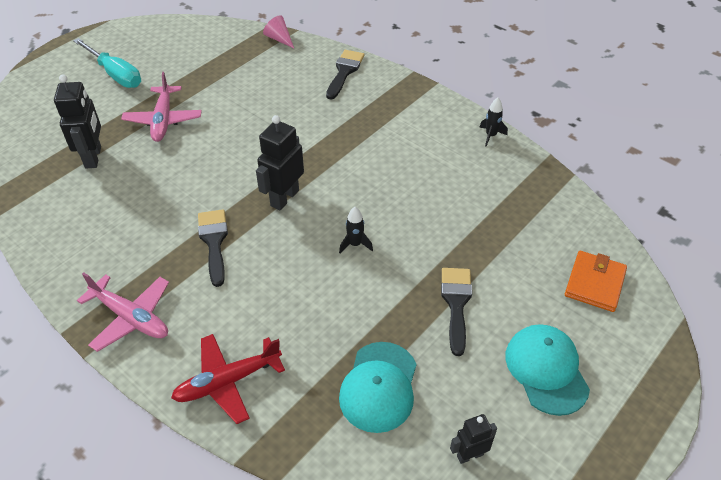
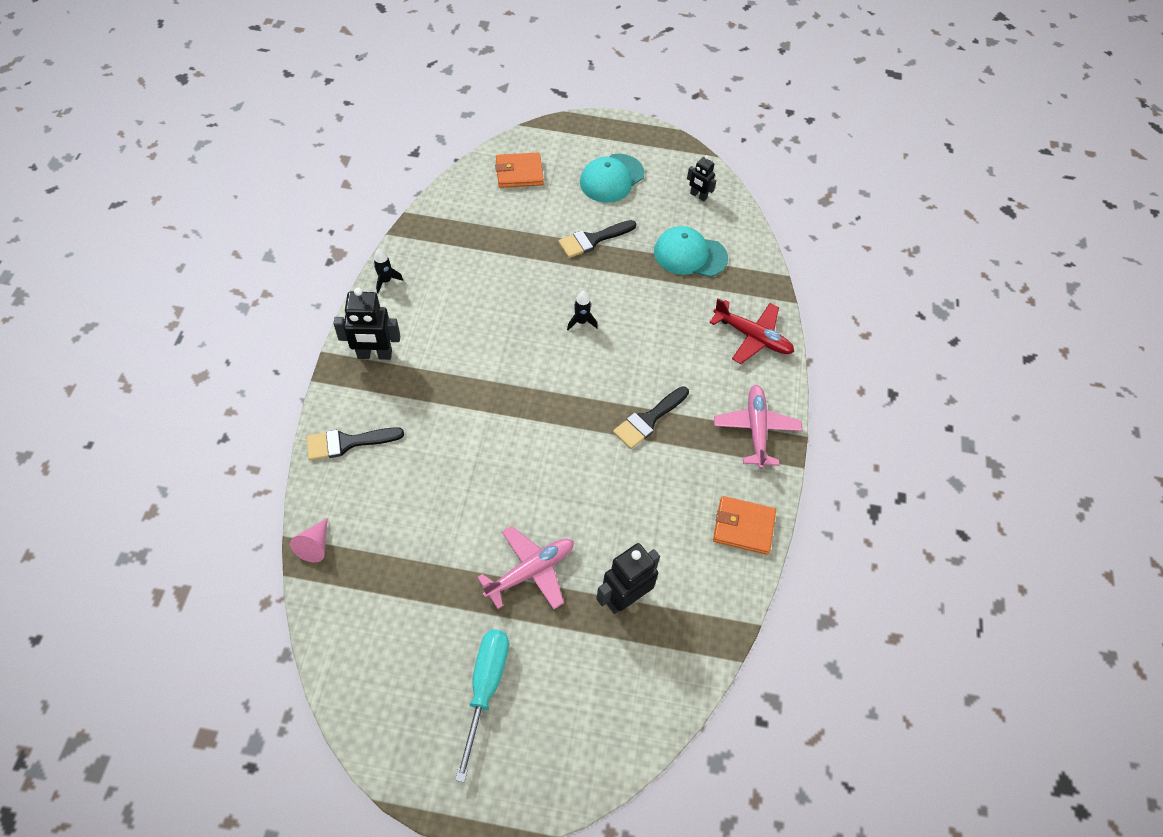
camera: 125 degrees left, 10 degrees up
(63, 254) = (743, 527): none -> orange wallet
(284, 198) = (565, 397): black robot -> black robot (374, 355)
(379, 387) = (690, 255): turquoise cap -> turquoise cap turned 150 degrees counterclockwise

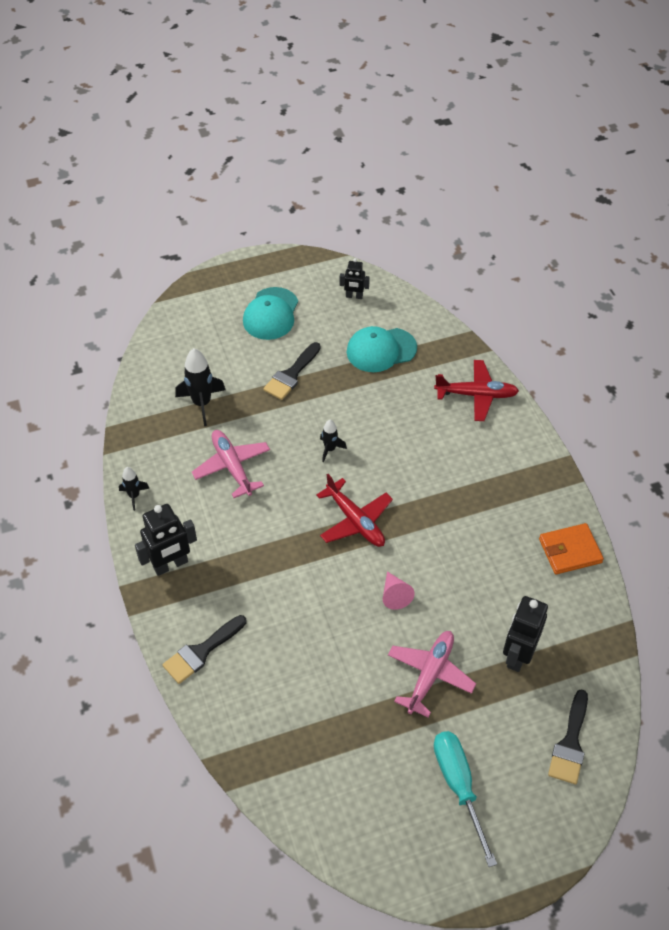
camera: 25 degrees left, 5 degrees down
(315, 545) = (235, 752): pink cone -> pink cone (395, 595)
(497, 229) = (202, 403): none -> black rocket
(519, 173) = (186, 345): orange wallet -> none
(560, 396) = (355, 521): none -> red plane
(648, 420) = (440, 504): black brush -> black brush (570, 743)
(756, 429) = (528, 468): pink plane -> pink plane (232, 466)

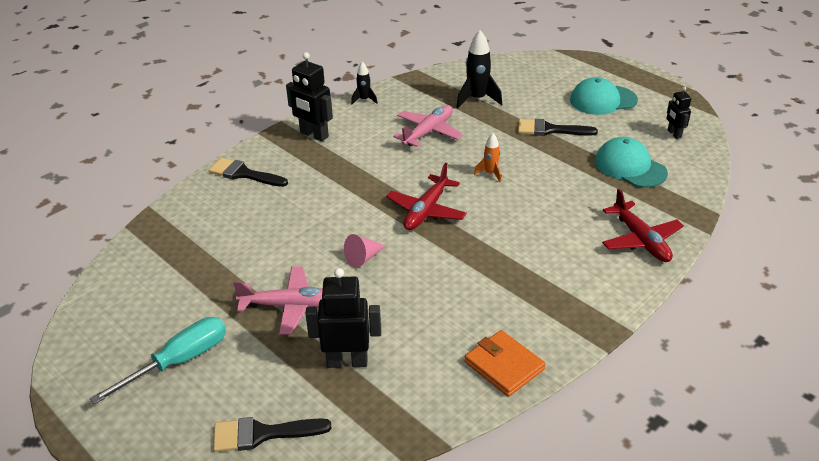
camera: 65 degrees right, 15 degrees down
(330, 449) = (490, 174): black rocket -> orange rocket

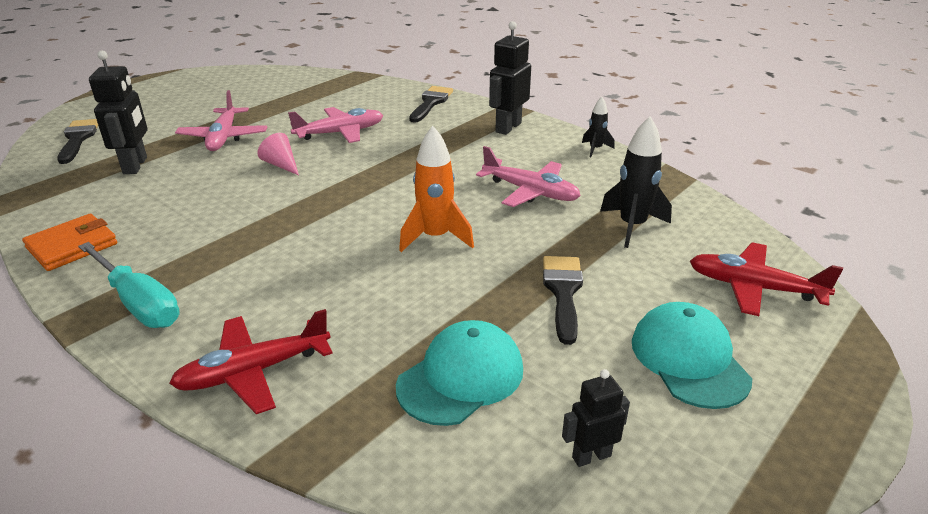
camera: 85 degrees right, 5 degrees down
(179, 361) = (179, 104): turquoise screwdriver -> turquoise screwdriver (139, 303)
(300, 227) = (340, 133): none -> pink plane
(426, 211) = (357, 195): red plane -> red plane (754, 288)
(490, 174) = (435, 238): orange rocket -> orange rocket, size x1.76

